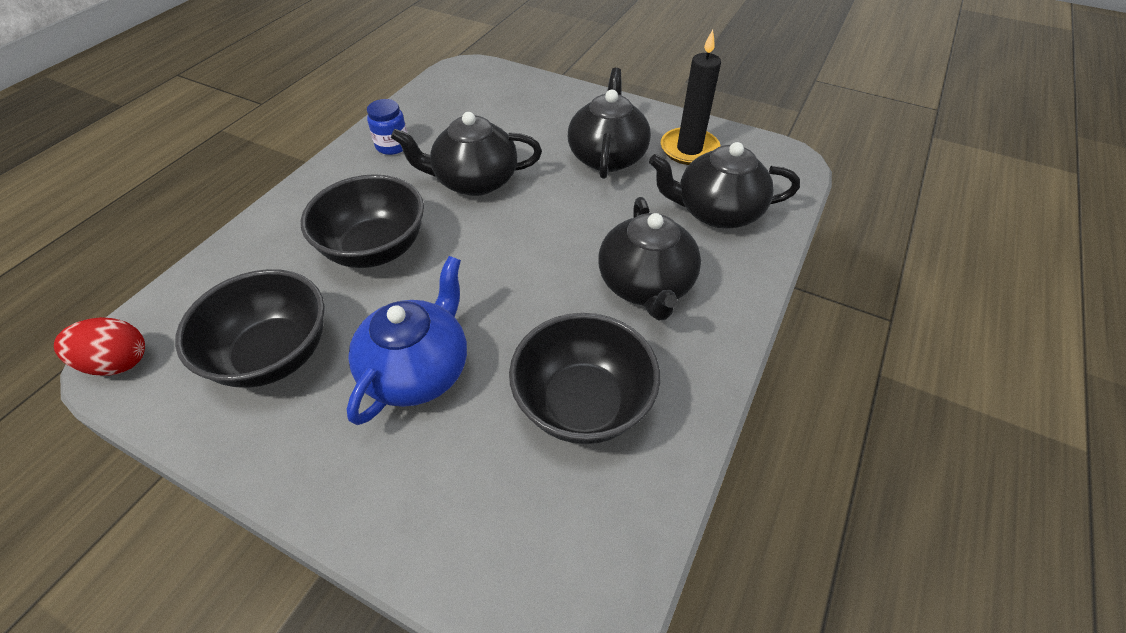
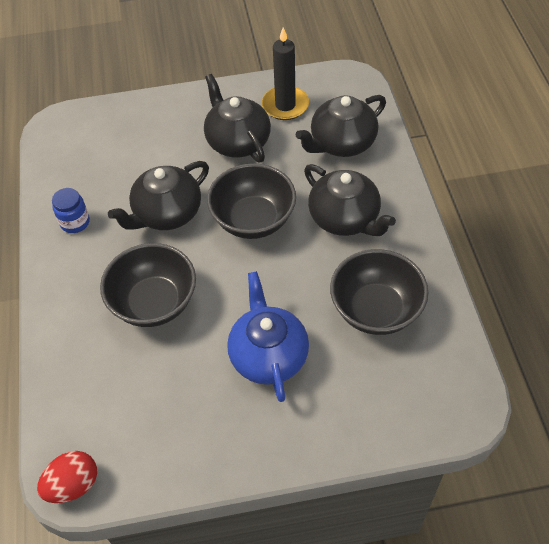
camera: 35 degrees left, 5 degrees up
(273, 355) = (171, 408): black bowl -> black bowl (253, 220)

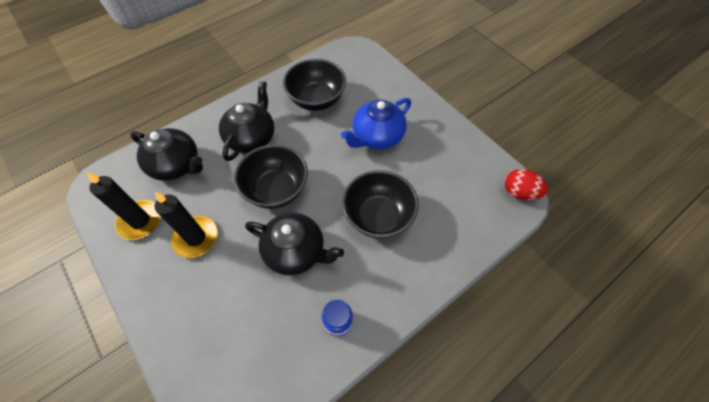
camera: 120 degrees left, 5 degrees up
(237, 141) = (196, 238): black teapot -> black candle

